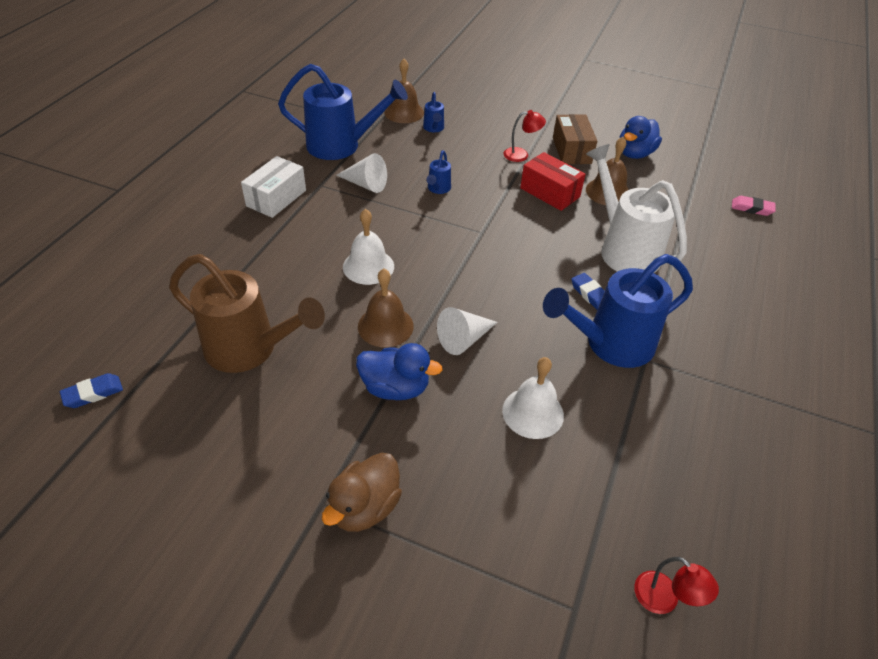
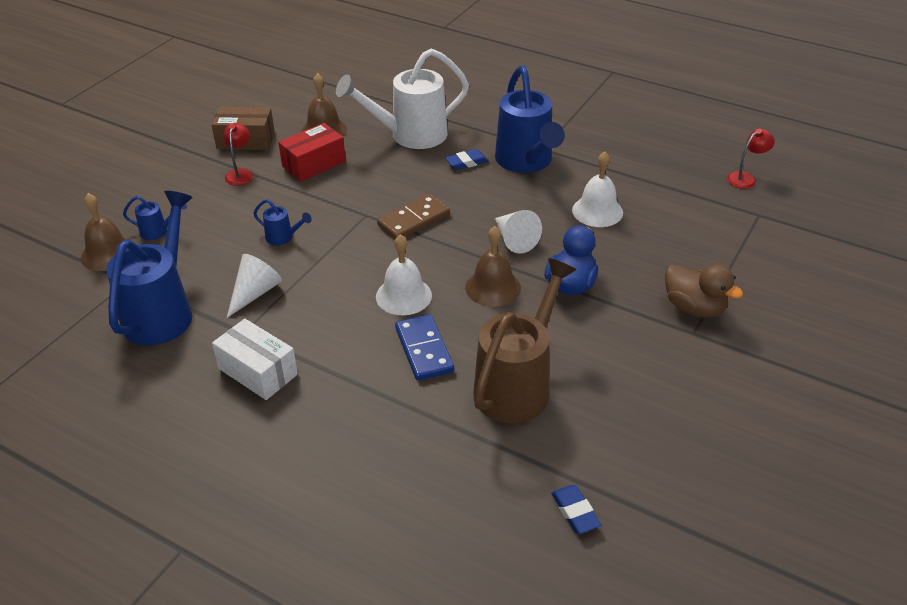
camera: 80 degrees left, 5 degrees down
(298, 285) = (424, 350): none -> blue domino
(480, 263) = (413, 220): none -> brown domino
(635, 154) = (267, 104): blue duck -> none
(752, 208) = (371, 62): pink eraser -> none

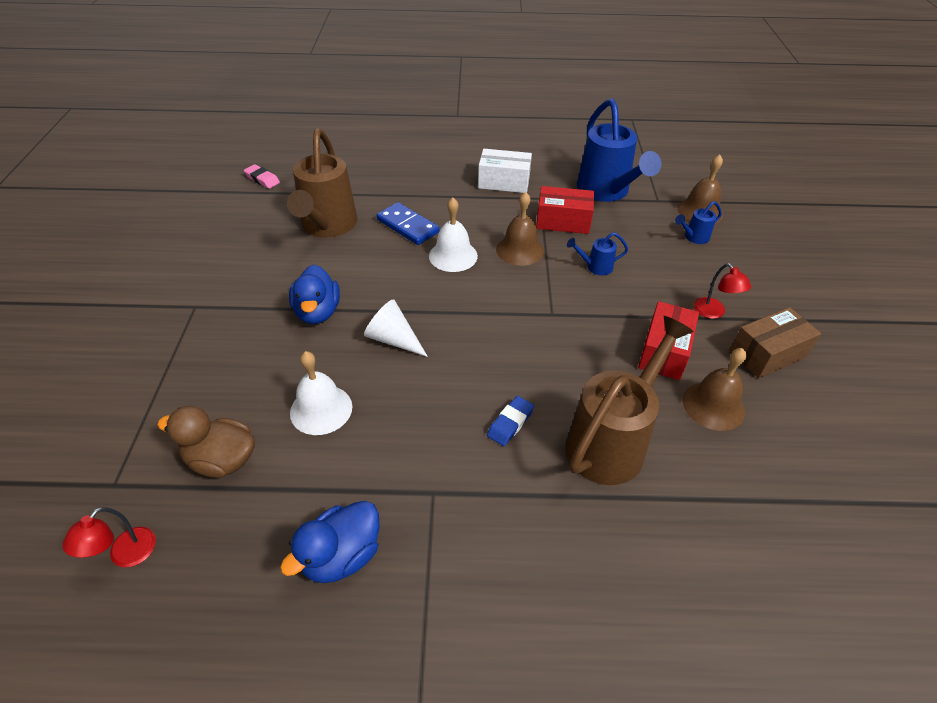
camera: 150 degrees right, 5 degrees up
(255, 293) = (563, 221): white cone -> red box
(410, 135) = (611, 441): white watering can -> brown watering can
(413, 220) = (504, 324): brown domino -> none
(493, 287) = (385, 286): brown bell -> brown bell (520, 250)
(526, 162) = (441, 456): blue watering can -> none
(575, 512) = (262, 179): blue eraser -> pink eraser
(612, 141) = (341, 556): none -> blue duck
(694, 308) = (195, 329): brown duck -> brown duck (222, 460)

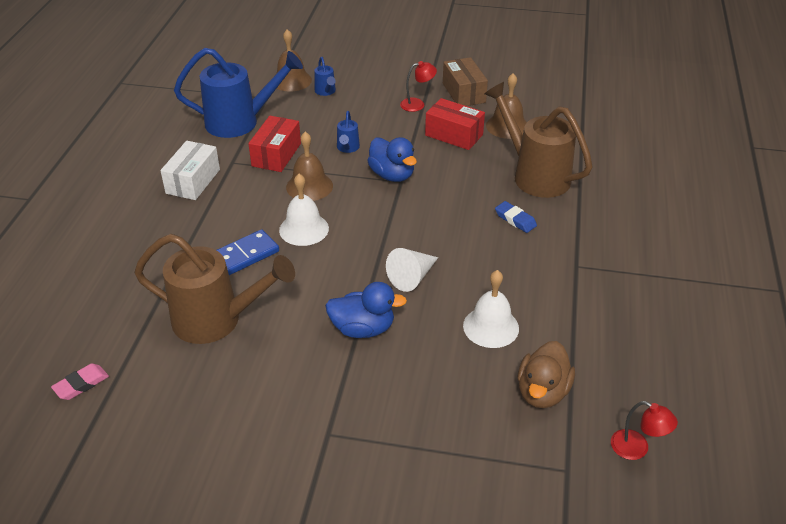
camera: 80 degrees left, 5 degrees down
(341, 556) = (630, 316): blue duck -> blue duck (392, 175)

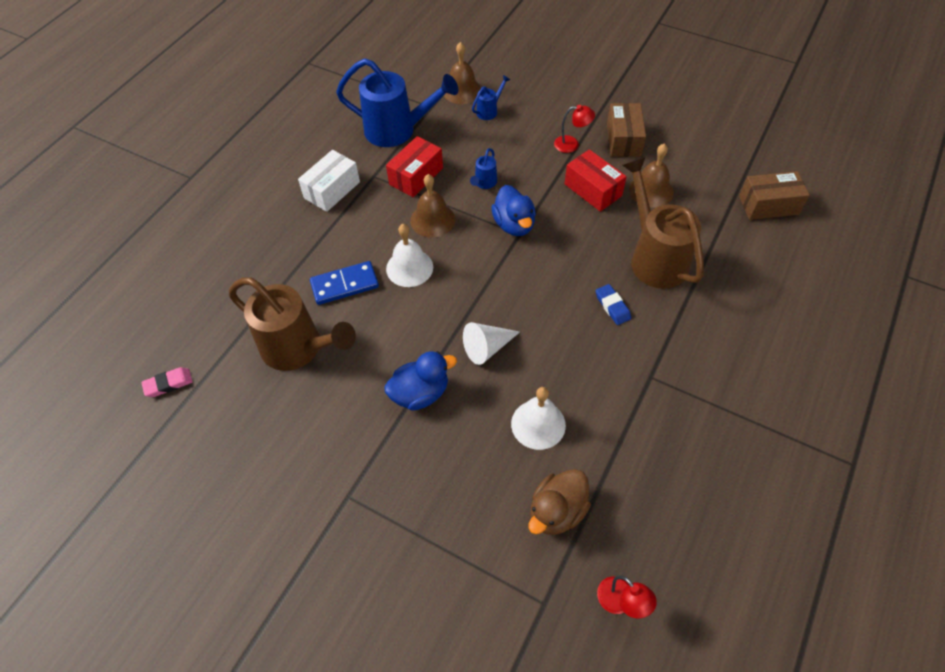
camera: 20 degrees right, 15 degrees up
(326, 92) = (489, 111): blue watering can -> blue watering can turned 135 degrees counterclockwise
(363, 329) = (420, 393): blue duck -> blue duck turned 45 degrees counterclockwise
(614, 118) = (768, 205): none -> brown box

